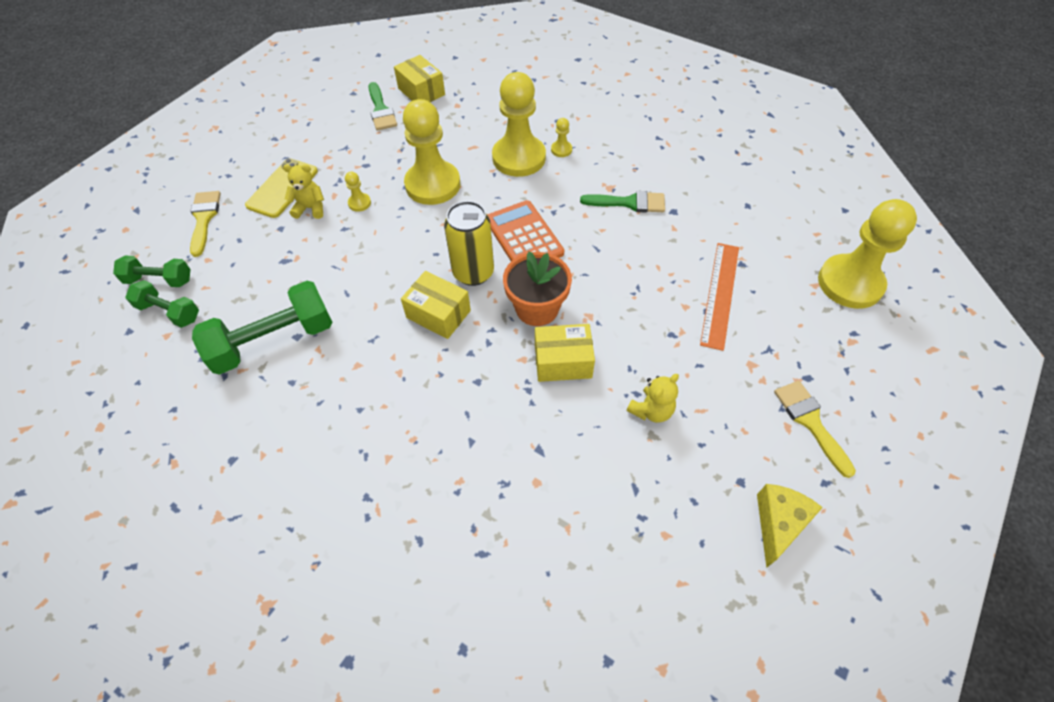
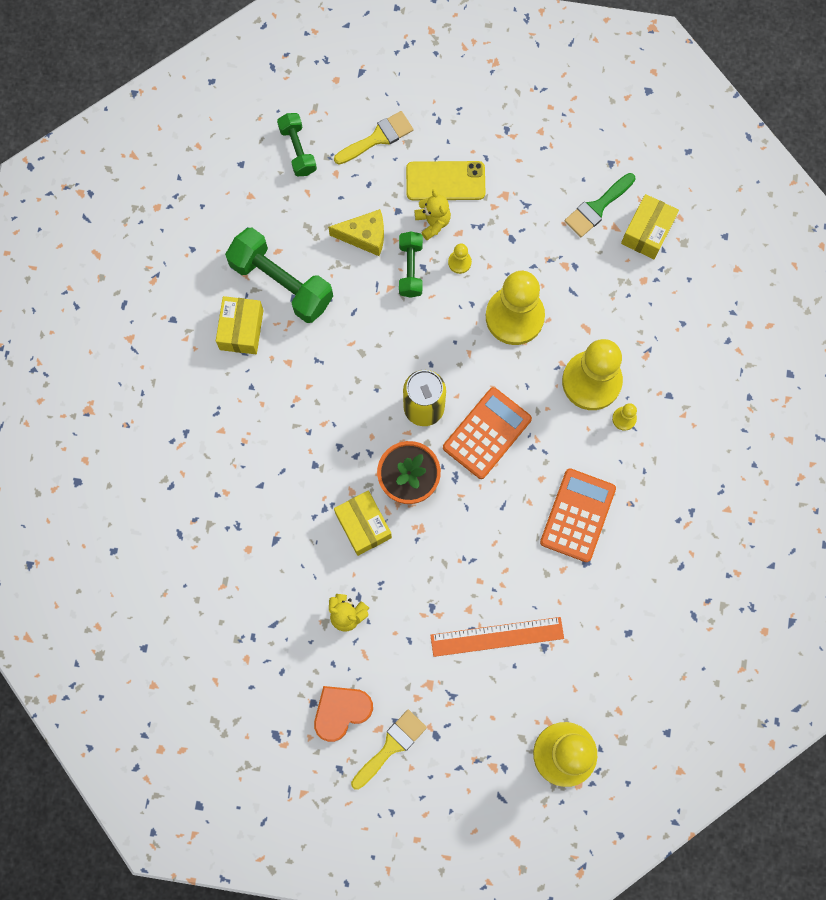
camera: 65 degrees right, 20 degrees up
(169, 312) = (271, 182): green dumbbell -> green dumbbell (410, 269)
(438, 314) = (366, 400): yellow box -> yellow box (241, 330)
(629, 203) = (578, 515): green brush -> orange calculator
(759, 456) = (341, 711): none -> orange heart
(778, 523) = (289, 739): yellow cheese -> yellow cheese (364, 236)

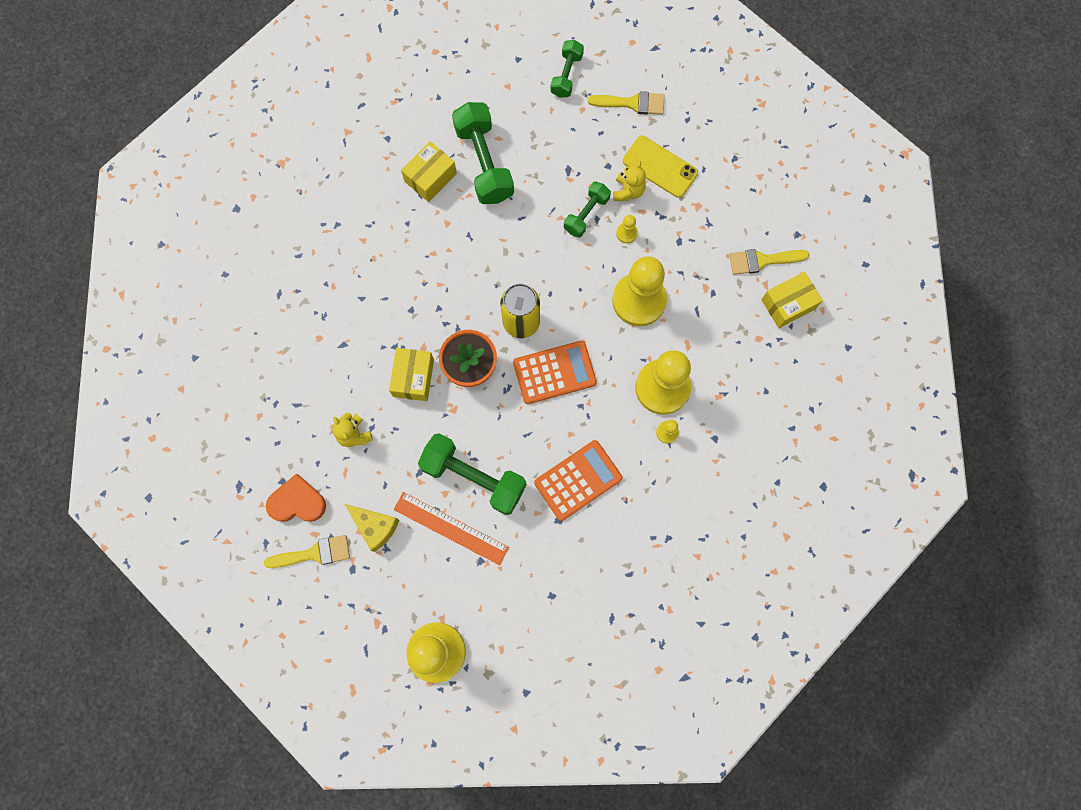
camera: 35 degrees right, 0 degrees up
(364, 236) = (569, 168): yellow cheese -> yellow cheese (375, 527)
(484, 577) = (474, 477): none -> green dumbbell
(597, 208) = (762, 261): green brush -> yellow brush

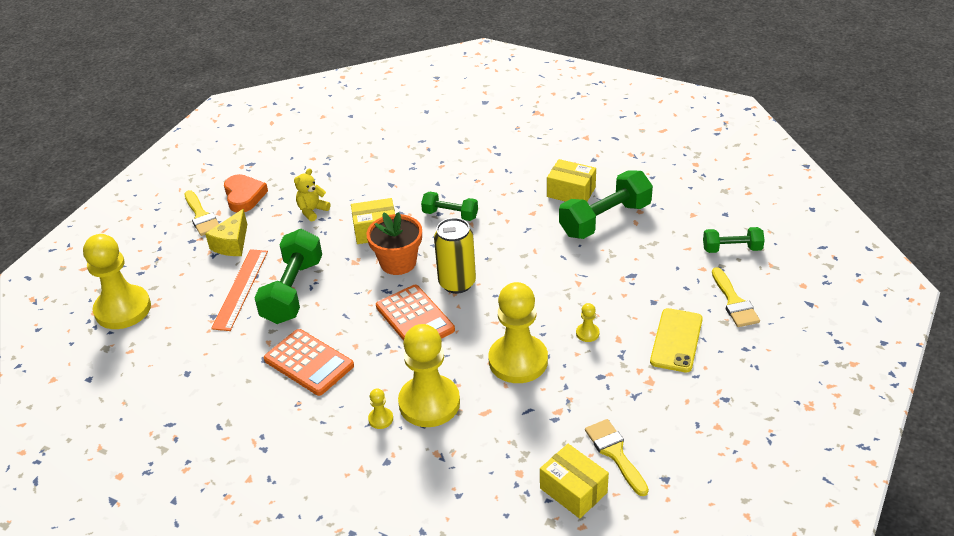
camera: 75 degrees right, 35 degrees down
(586, 214) = (591, 299): green dumbbell -> green dumbbell (450, 215)
(628, 191) = (634, 323): yellow teddy bear -> none

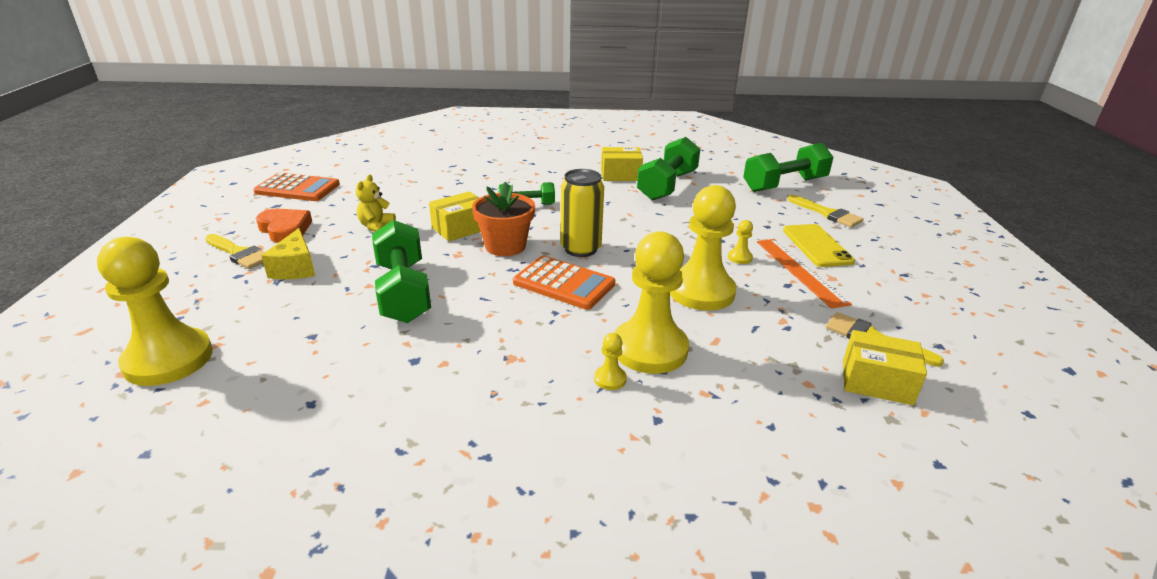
camera: 30 degrees left, 10 degrees down
(240, 289) = (334, 303): orange ruler -> orange ruler (800, 271)
(308, 363) = (475, 350): orange calculator -> orange calculator (297, 188)
(732, 249) = (784, 185): green dumbbell -> green dumbbell, size x1.74

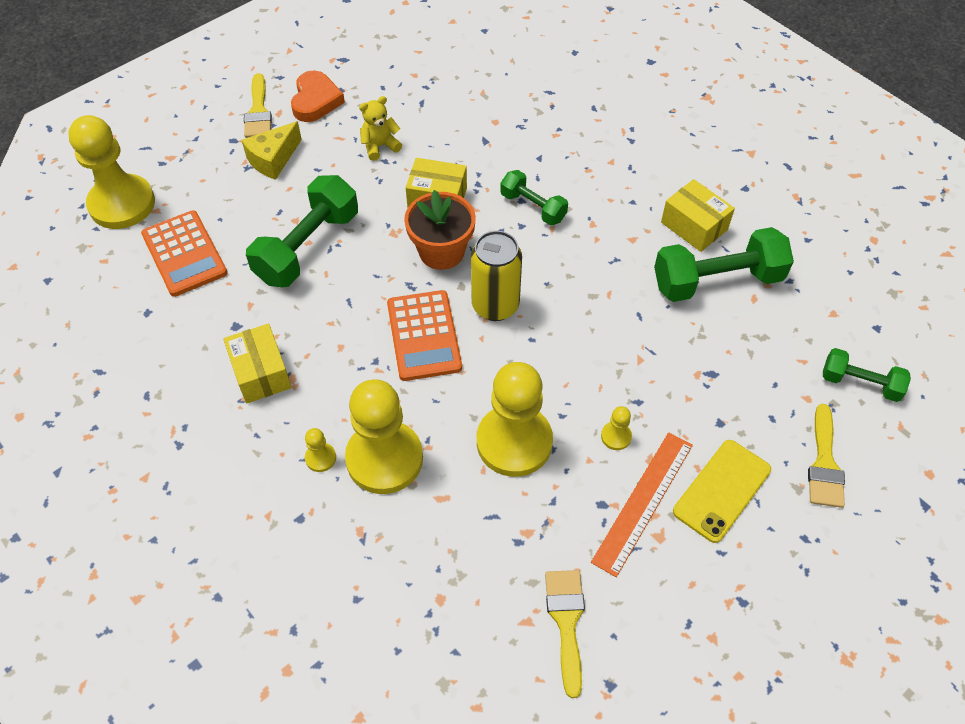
camera: 50 degrees right, 25 degrees up
(297, 188) = (382, 43): orange calculator -> orange calculator (184, 254)
(784, 185) = (860, 383): green dumbbell -> green dumbbell, size x0.58
(877, 382) = (491, 652): yellow box -> yellow box (261, 373)

